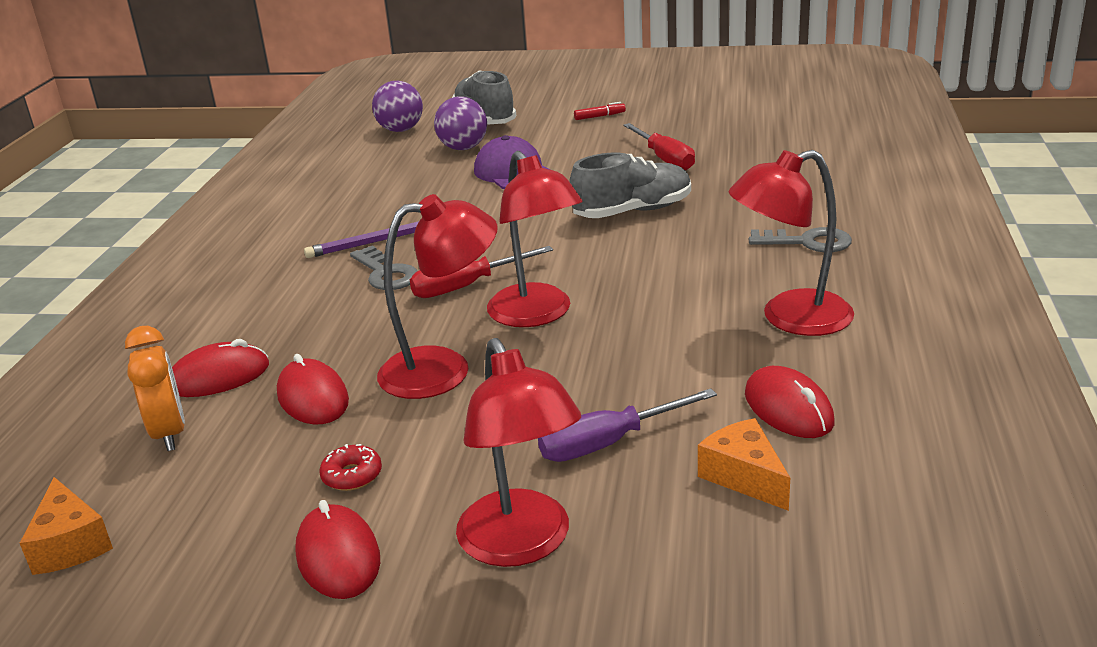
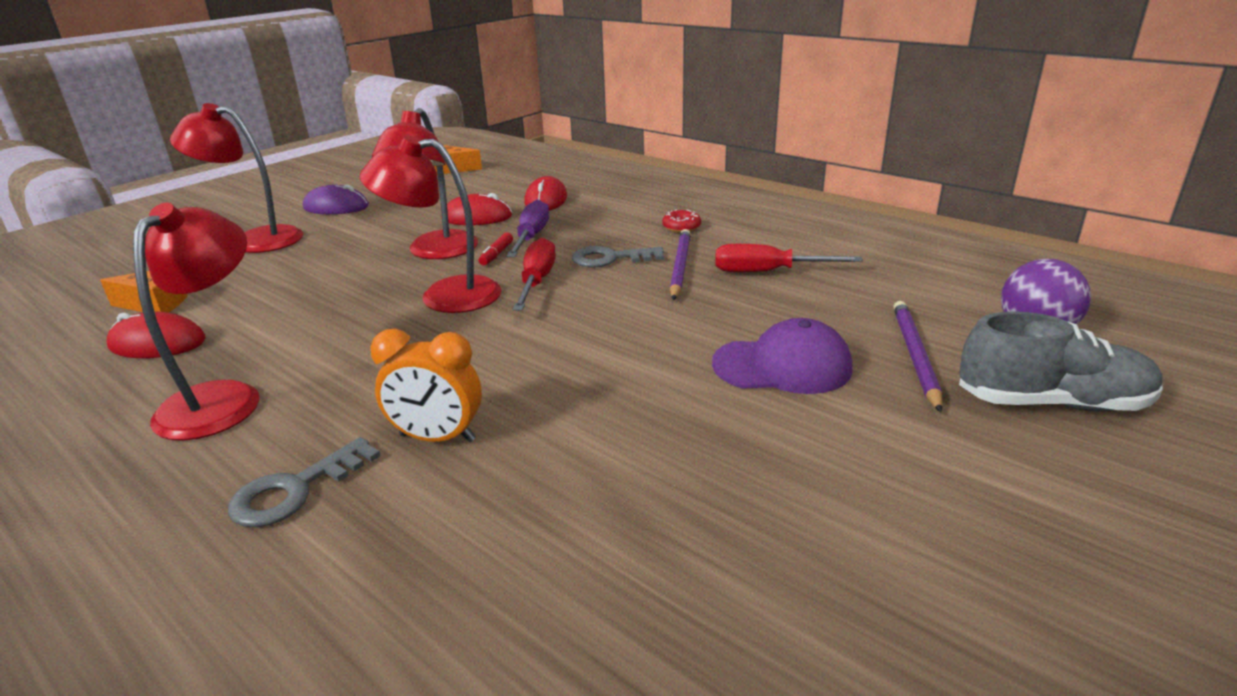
camera: 120 degrees right, 0 degrees up
(169, 433) = (506, 187): orange clock -> orange clock (437, 438)
(338, 557) = (336, 207): red mouse -> purple mouse
(352, 475) = (386, 216): red donut -> red donut (681, 227)
(463, 148) = (914, 356): purple ball -> purple pencil
(600, 116) = (989, 520): red marker -> red marker (496, 254)
(608, 443) = (268, 277): purple screwdriver -> purple screwdriver (531, 237)
(632, 211) = (559, 404): grey shoe -> none
(664, 159) = (699, 501): red screwdriver -> red screwdriver (767, 272)

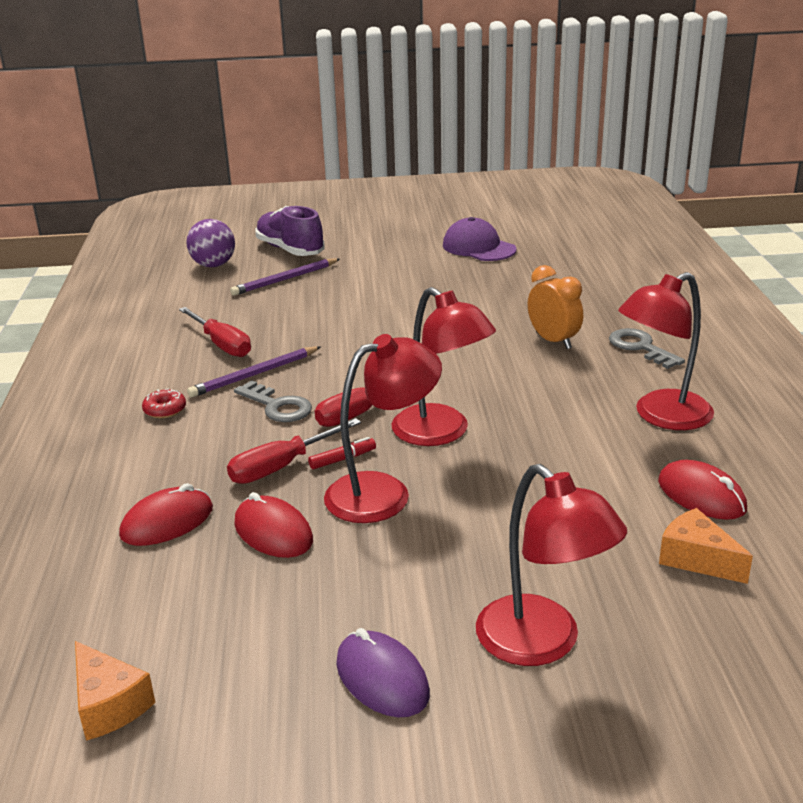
camera: 135 degrees left, 0 degrees up
(295, 490) = (640, 347): grey key -> grey key turned 120 degrees counterclockwise
(531, 237) = (282, 467): purple screwdriver -> red screwdriver
(782, 366) = (346, 300): purple cap -> purple cap (478, 247)
(1051, 403) = (290, 250): grey shoe -> purple shoe

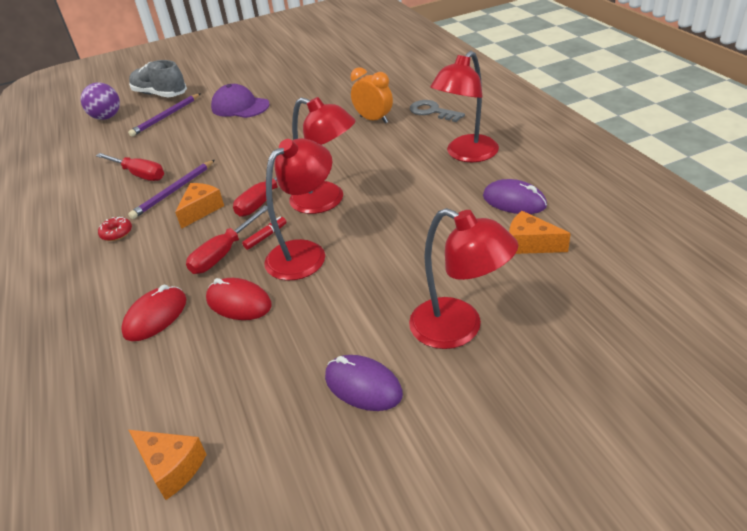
camera: 15 degrees left, 10 degrees up
(277, 406) = (201, 210): grey key -> orange cheese
(290, 250) = (160, 94): purple shoe -> grey shoe
(478, 247) = (295, 66): purple cap -> purple cap (240, 106)
(701, 495) = (514, 201): red mouse -> purple mouse

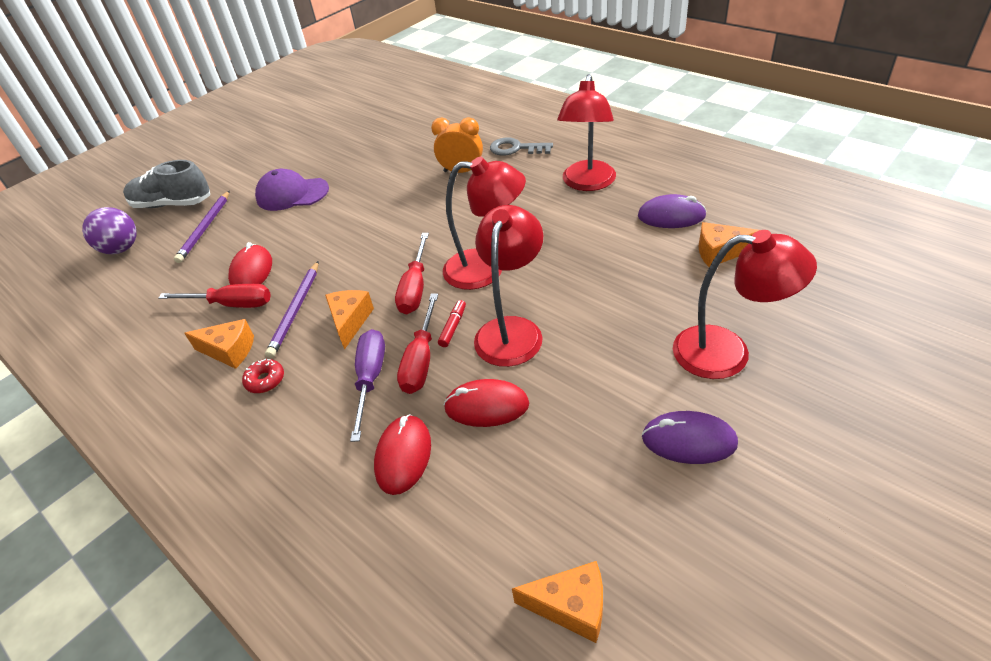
camera: 25 degrees left, 5 degrees up
(112, 206) = (229, 351): none -> orange cheese
(169, 155) = (251, 272): none -> red mouse
(180, 255) = (370, 379): none -> purple screwdriver

